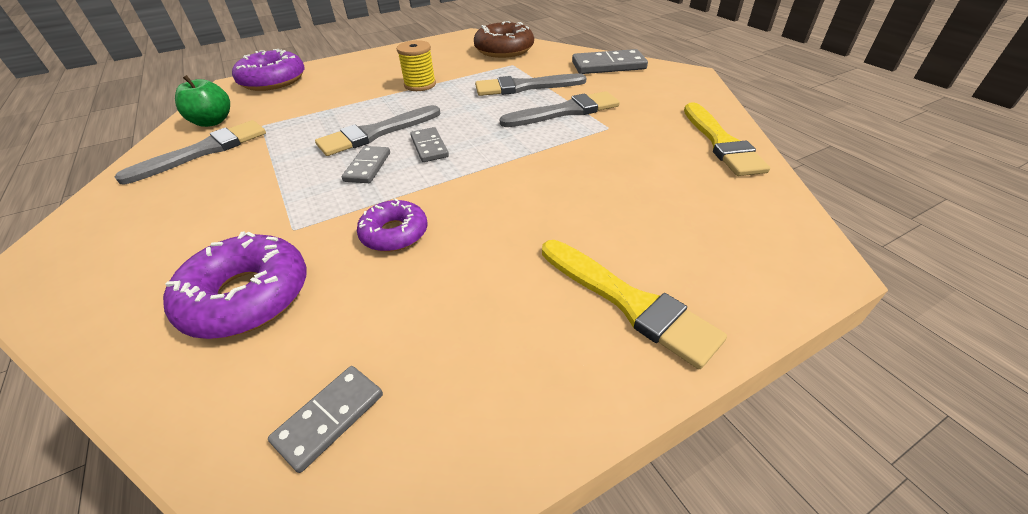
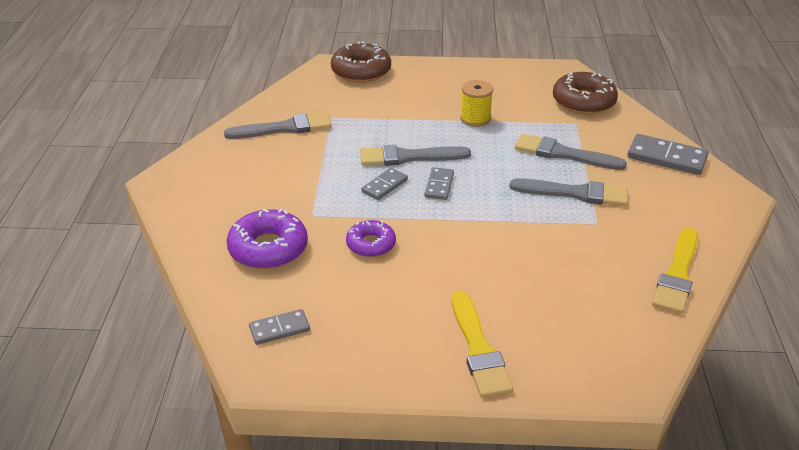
camera: 30 degrees right, 5 degrees down
(212, 122) = (299, 101): green apple -> none
(273, 80) = (361, 71): purple donut -> brown donut

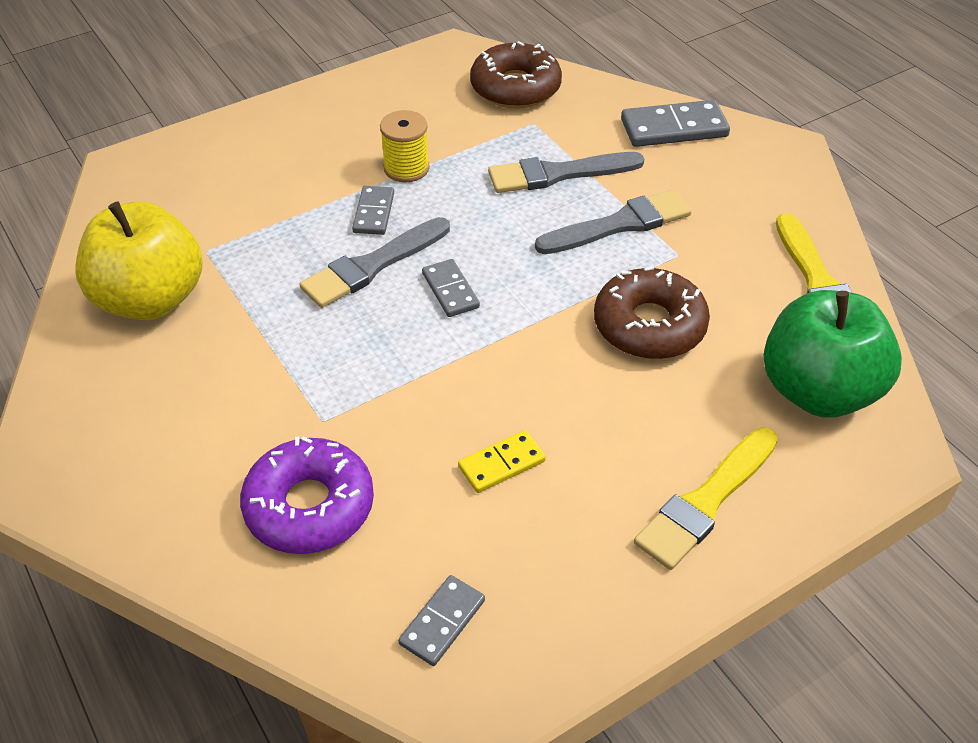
camera: 35 degrees left, 10 degrees up
(284, 128) = (151, 299): grey brush -> yellow apple
(361, 71) = (181, 157): brown donut -> brown donut (649, 325)
(371, 244) = (444, 424): purple donut -> none
(382, 276) = (501, 464): none -> yellow domino
(384, 186) = (380, 325): grey domino -> grey domino (373, 213)
(478, 349) = (706, 502): yellow brush -> yellow brush turned 90 degrees clockwise
(612, 330) = (818, 391): none -> green apple

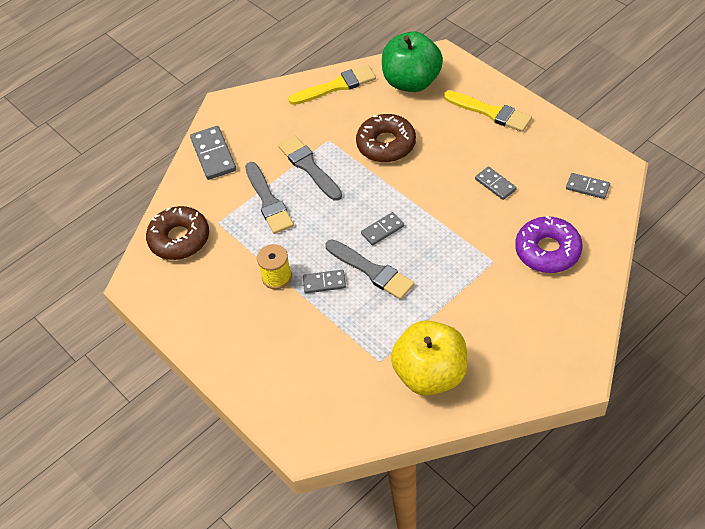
camera: 95 degrees left, 5 degrees up
(501, 464) = (495, 184): yellow domino -> grey domino

